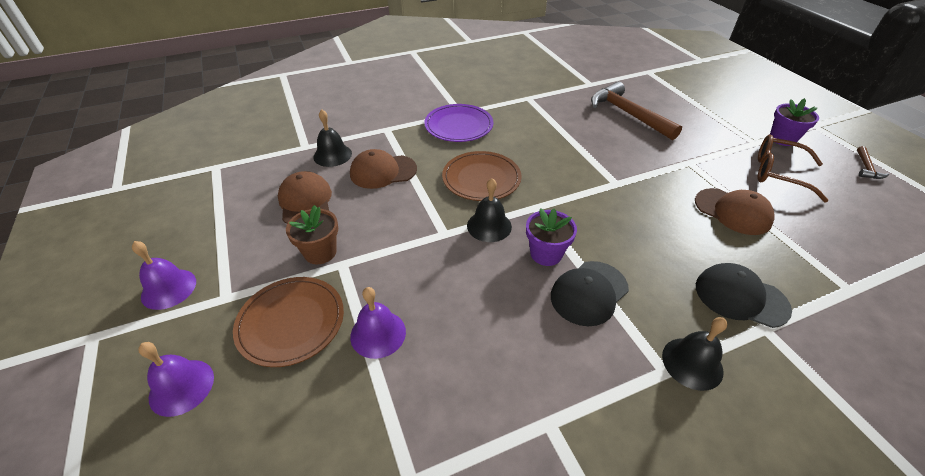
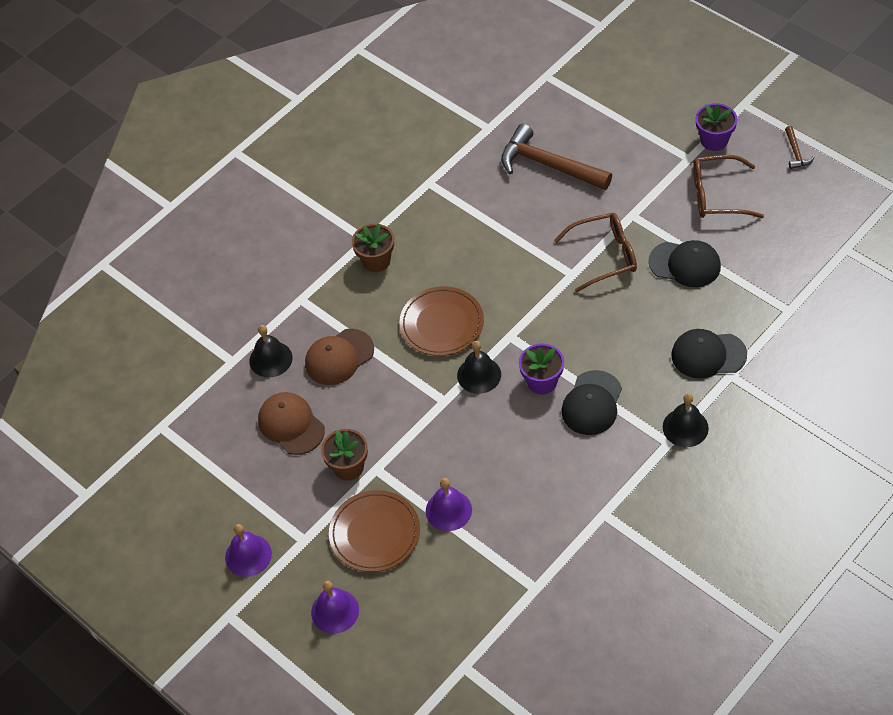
camera: 20 degrees left, 10 degrees up
(458, 126) = (376, 261): purple plate -> brown flower pot
(652, 181) = (604, 256): none -> brown glasses
(732, 211) = (685, 264): brown cap -> black cap

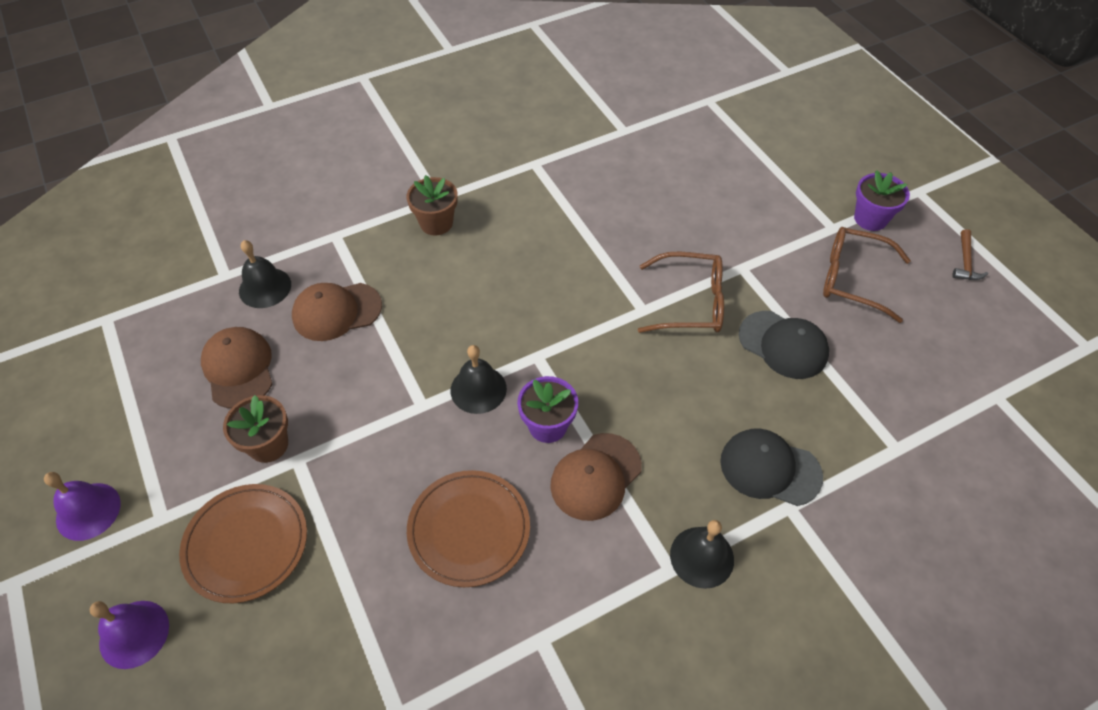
camera: 15 degrees right, 0 degrees up
(442, 324) = (468, 314): brown plate -> brown plate (469, 529)
(448, 510) = (350, 550): purple bell -> none
(548, 165) = (671, 186): brown hammer -> none
(592, 403) = (595, 476): black cap -> brown cap

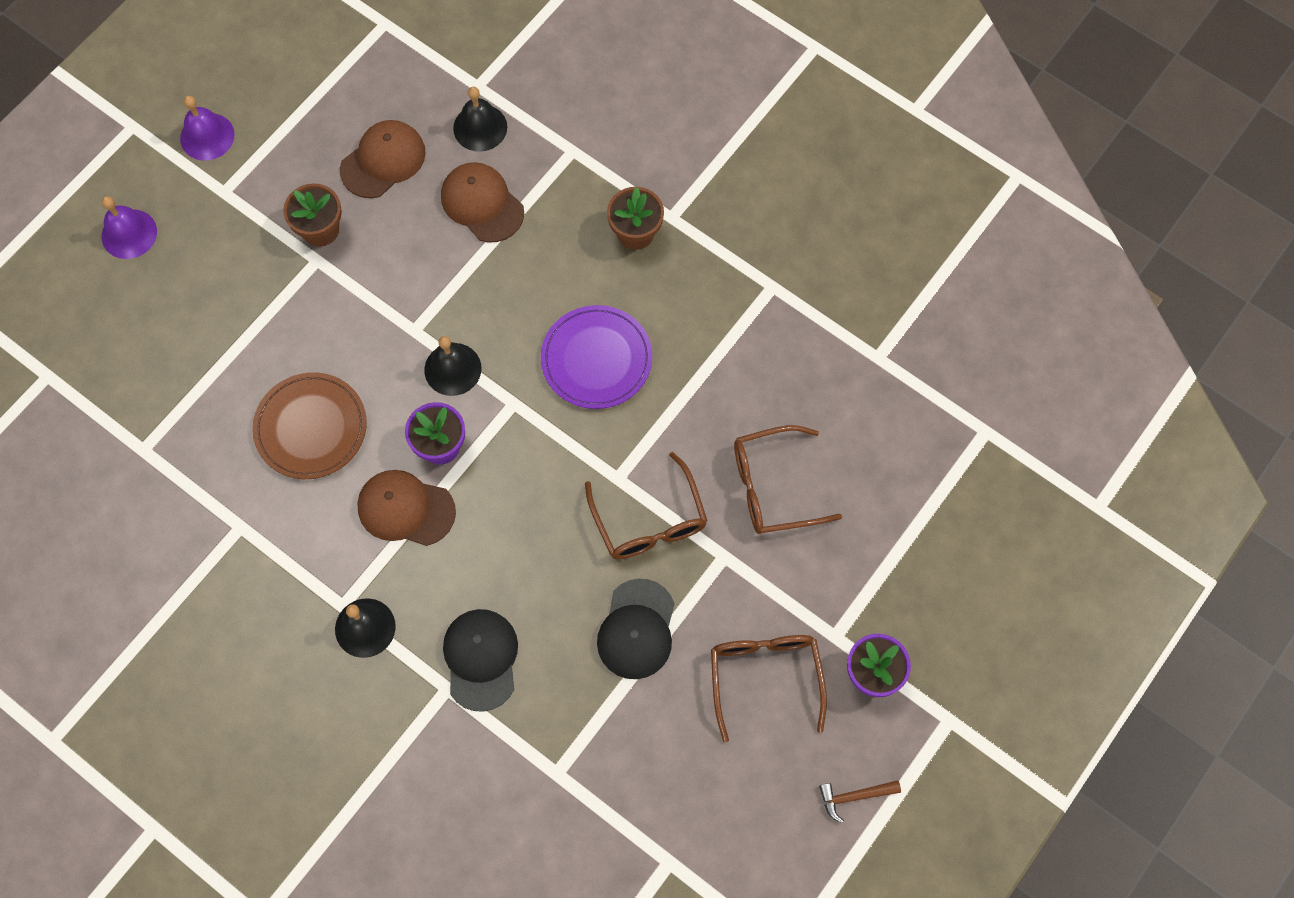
camera: 65 degrees right, 15 degrees up
(246, 544) = (228, 266): brown plate -> none
(530, 286) = (596, 359): none -> purple plate
(697, 220) = (773, 487): none -> brown glasses

